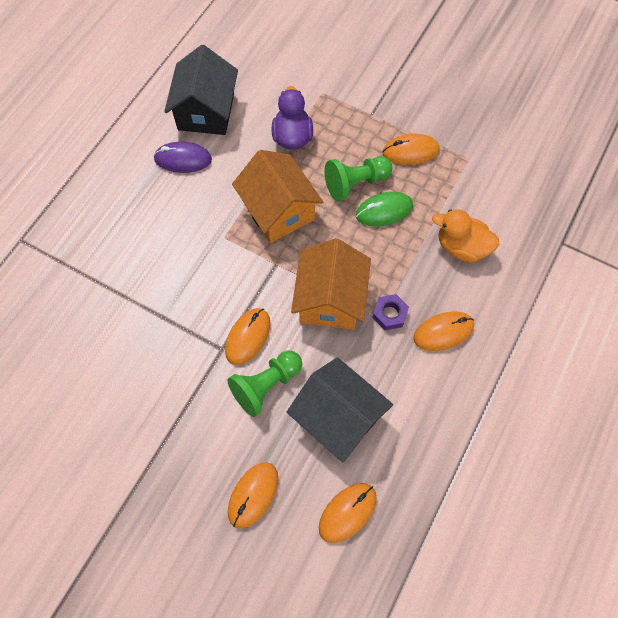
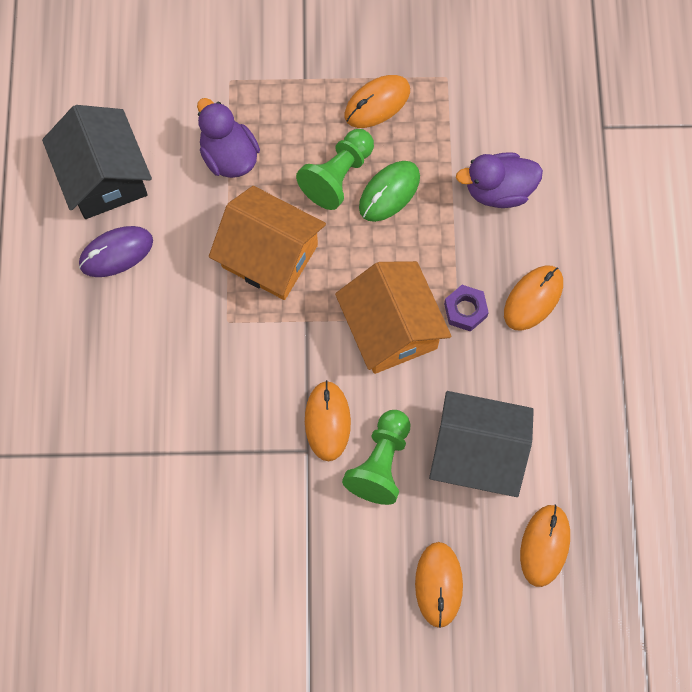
camera: 30 degrees left, 5 degrees up
(461, 247) = (498, 190): orange duck -> purple duck

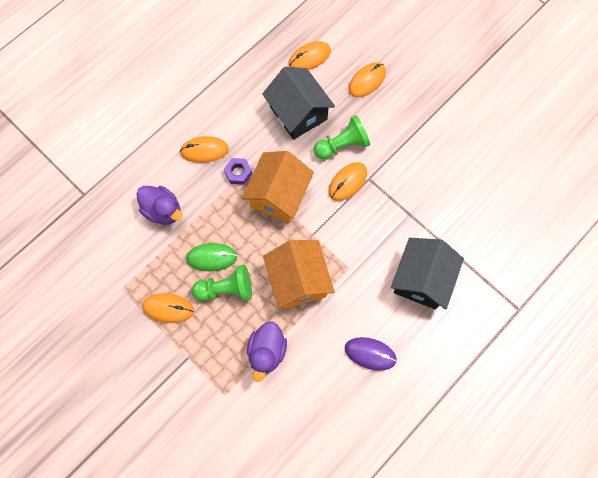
camera: 135 degrees left, 0 degrees up
(104, 177) = (339, 402): black house -> black house (422, 279)

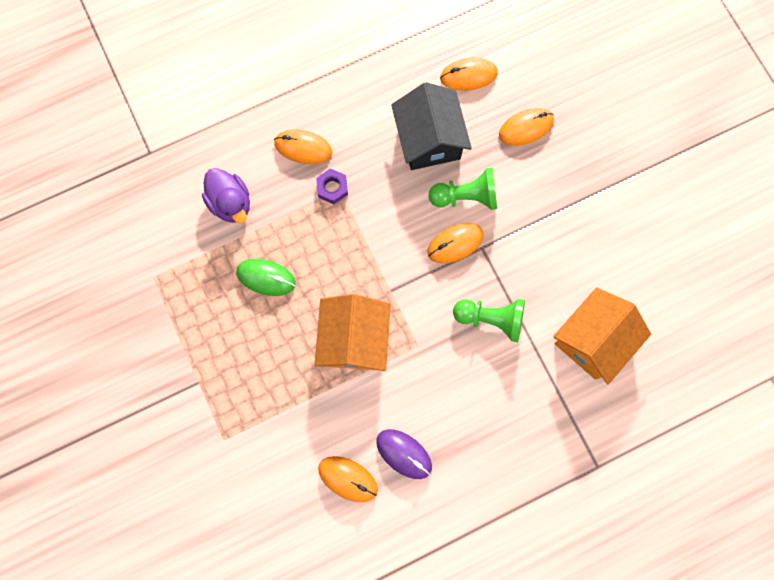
camera: 20 degrees right, 5 degrees up
(168, 308) = (196, 318): orange mouse -> orange mouse (348, 479)
(226, 289) = (269, 320): green pawn -> green pawn (491, 319)
(267, 352) = (288, 408): purple duck -> none
(278, 195) = (369, 231): orange house -> orange house (592, 340)
(422, 279) = (497, 390): black house -> none

